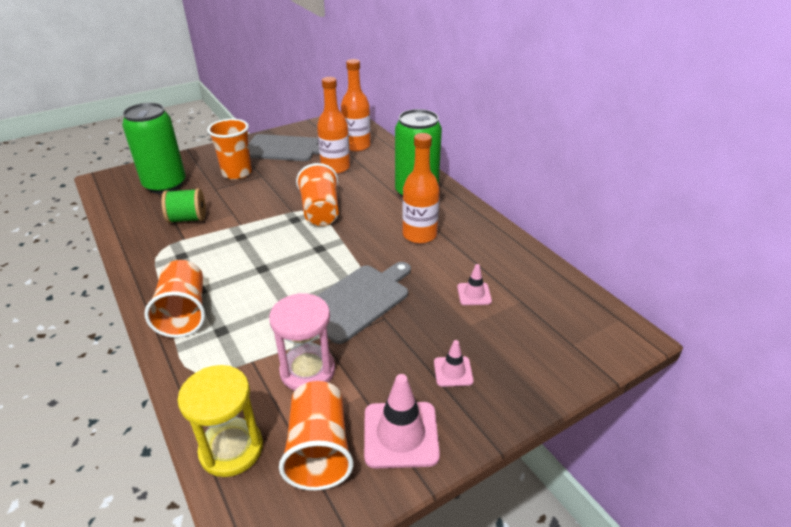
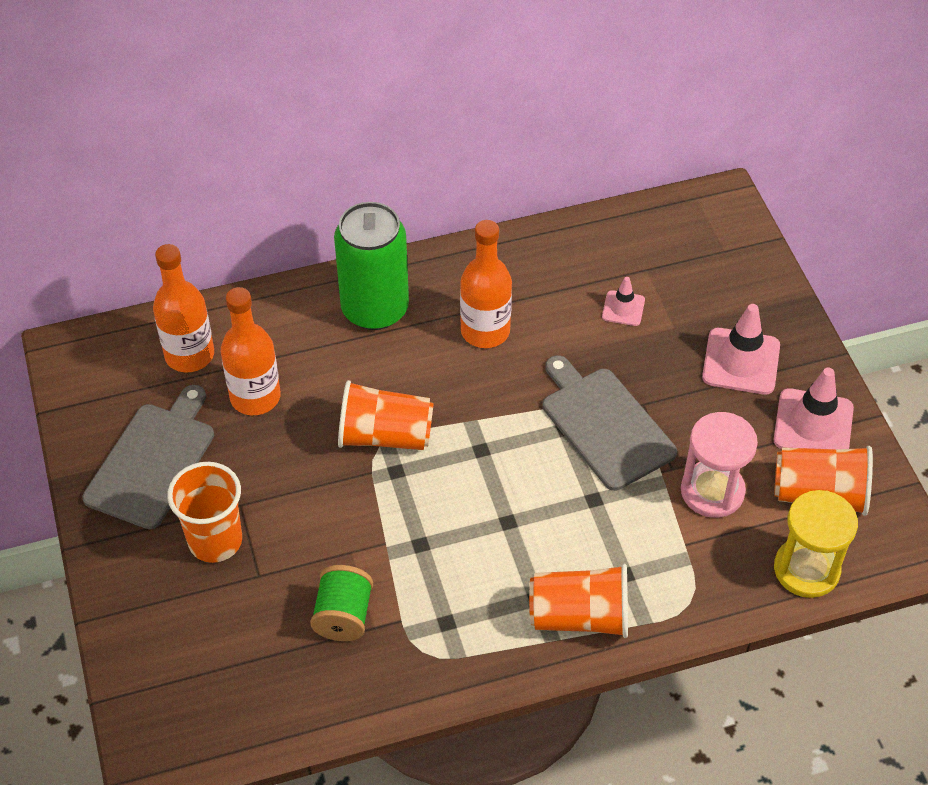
camera: 75 degrees left, 15 degrees up
(165, 185) = (214, 653): green can -> none
(453, 371) = (741, 361): pink traffic cone -> pink traffic cone, size x1.80

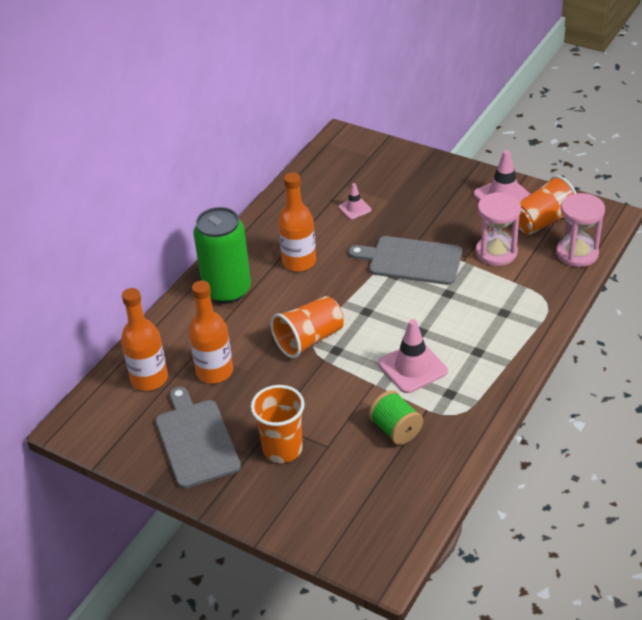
camera: 40 degrees left, 10 degrees down
(579, 616) = (507, 344): orange cup -> none
(741, 361) = (438, 194): pink traffic cone -> pink traffic cone (412, 367)
(806, 569) = (577, 253): yellow hourglass -> pink hourglass

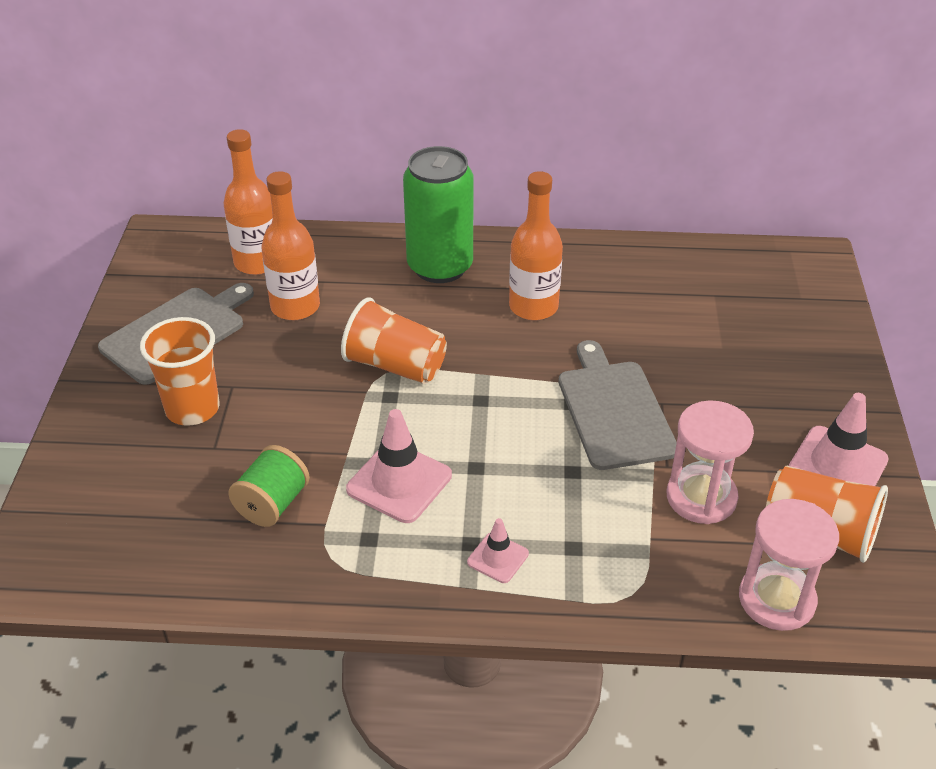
camera: 60 degrees right, 0 degrees up
(354, 208) = (677, 320): pink traffic cone -> pink traffic cone (498, 558)

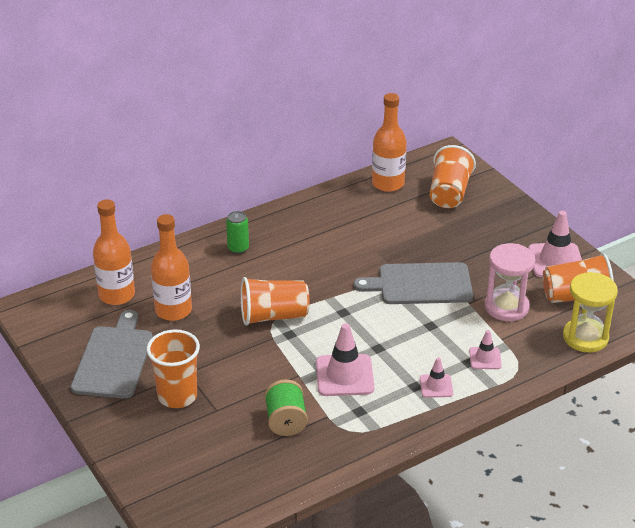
camera: 35 degrees left, 5 degrees down
(440, 267) = (238, 248): green can -> green can, size x0.45
(533, 307) = (319, 248): orange bottle -> orange bottle (388, 183)
(601, 554) = (485, 358): none -> pink traffic cone
(614, 410) = (420, 284): grey cutting board -> grey cutting board turned 45 degrees counterclockwise
(770, 309) = (449, 193): none -> orange cup
(776, 599) = (585, 337): pink hourglass -> yellow hourglass

